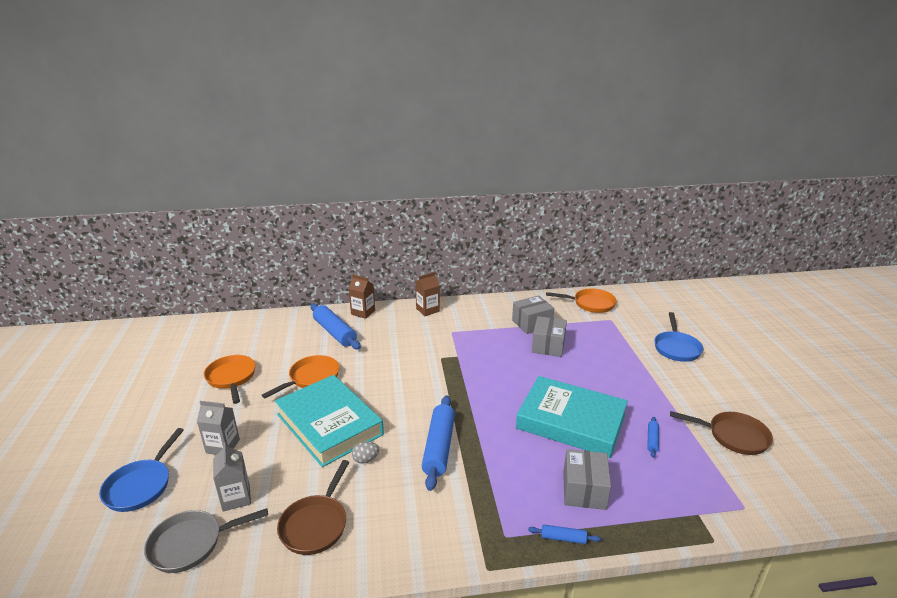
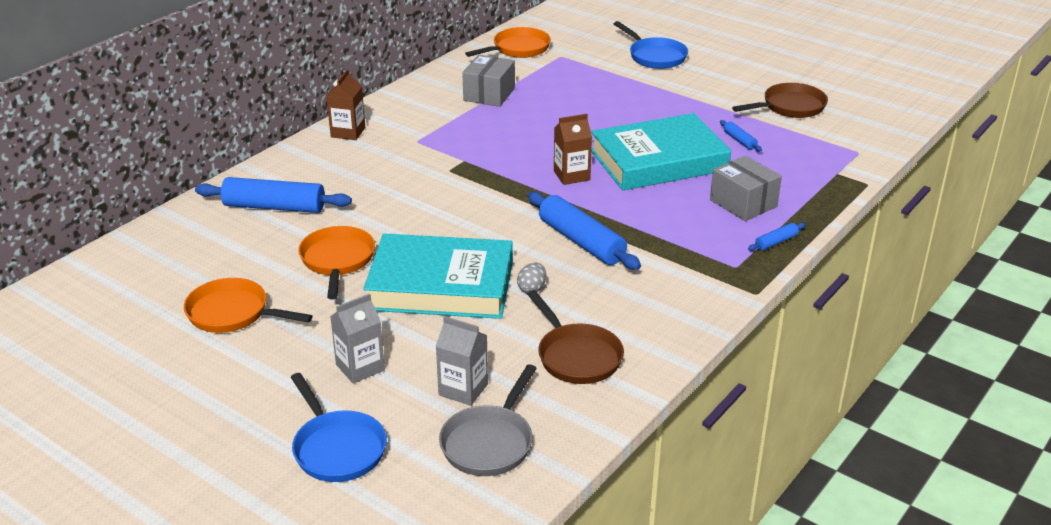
camera: 45 degrees left, 5 degrees up
(363, 312) = (269, 171): brown carton -> brown carton (571, 175)
(548, 346) = (539, 108): grey box -> none

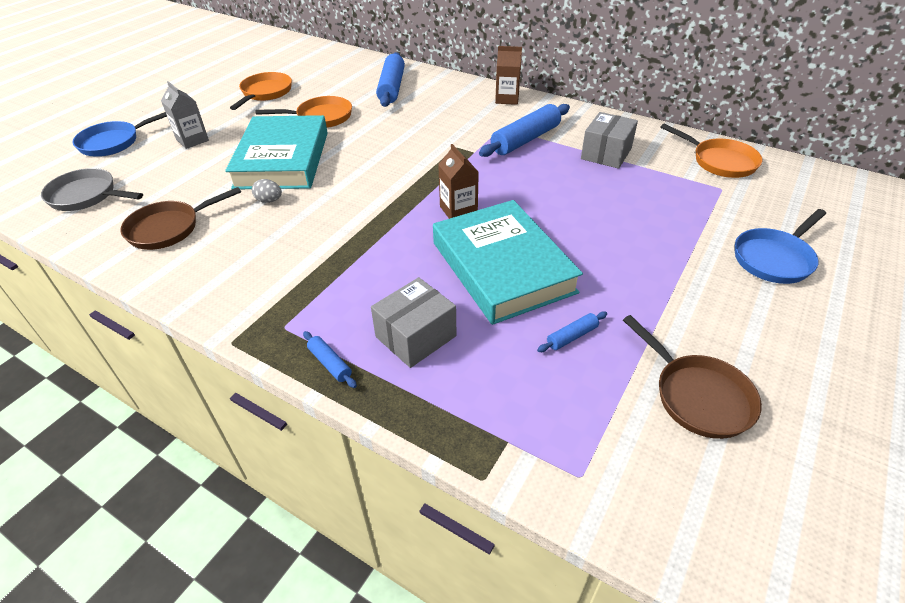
camera: 85 degrees right, 10 degrees up
(463, 389) = (150, 180): grey carton -> none
(489, 94) = (606, 153): grey box -> grey box turned 75 degrees counterclockwise
(581, 241) = (339, 222): blue rolling pin -> blue rolling pin (525, 140)

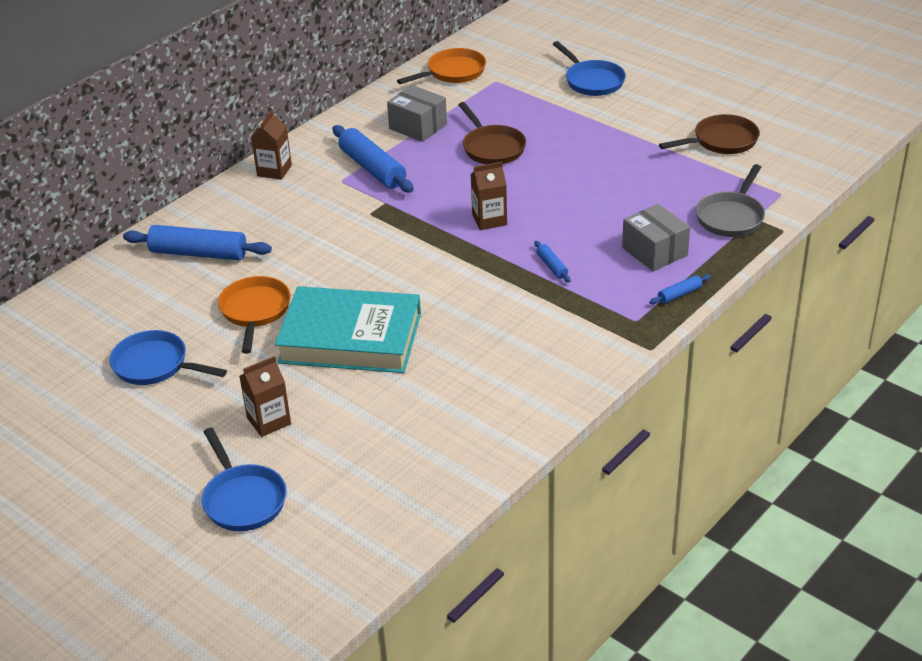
camera: 80 degrees left, 5 degrees down
(87, 196) = (380, 496): grey pan -> grey pan (731, 217)
(169, 228) = (470, 412): brown pan -> brown pan (492, 148)
(192, 140) = (269, 421): grey carton -> brown carton
(265, 93) = (155, 365): orange pan -> blue pan
(269, 201) = (436, 342): grey egg -> none
(502, 267) = (578, 203): turquoise book -> none
(572, 336) = (663, 180): blue rolling pin -> blue rolling pin (552, 266)

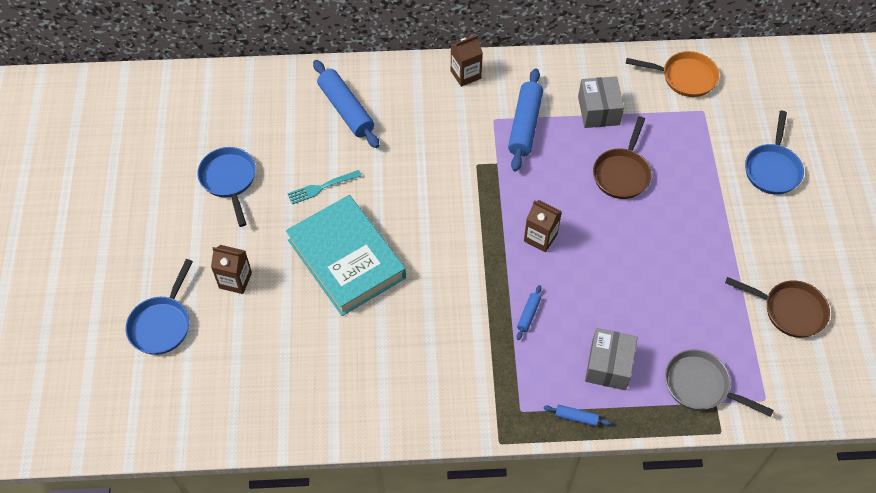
camera: 45 degrees right, 20 degrees up
(255, 312) = (322, 187): orange pan -> turquoise fork
(731, 217) = (701, 385): grey pan -> grey pan turned 45 degrees clockwise

